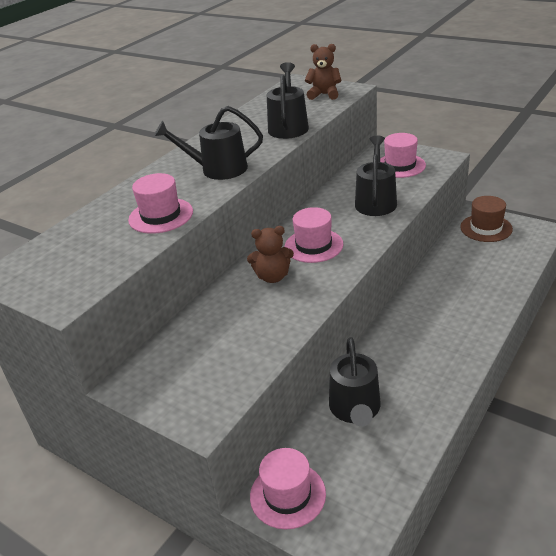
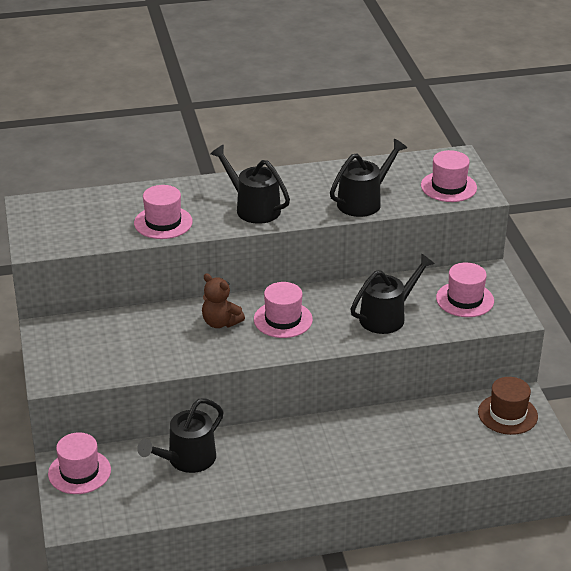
camera: 40 degrees right, 0 degrees up
(324, 94) = (448, 187): brown teddy bear -> pink hat

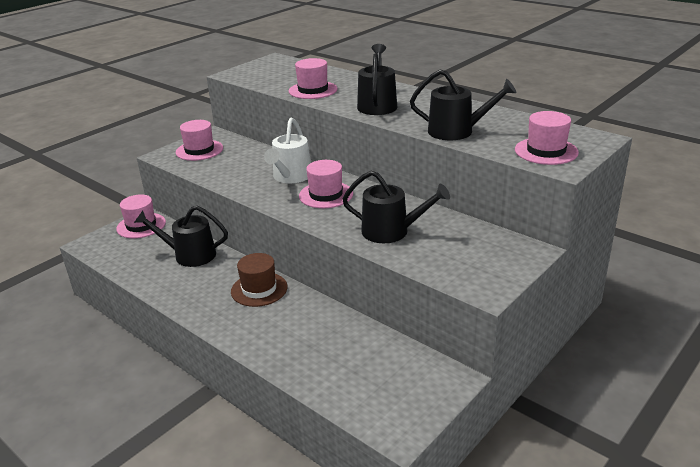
camera: 55 degrees right, 5 degrees down
(220, 322) = (291, 177): brown teddy bear -> white watering can
(465, 299) = (472, 256): pink hat -> pink hat (199, 150)
(507, 414) = (418, 381): brown hat -> brown hat (259, 289)

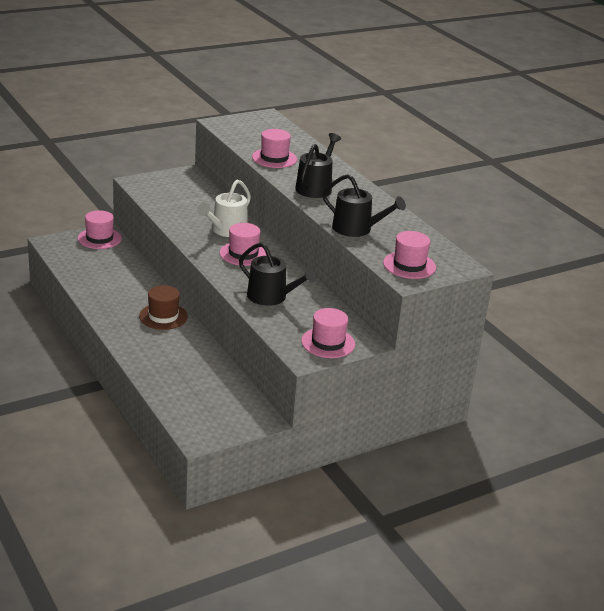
camera: 15 degrees right, 0 degrees up
(190, 255) = (125, 274): black watering can -> none
(199, 150) = (167, 185): pink hat -> pink hat (328, 343)

